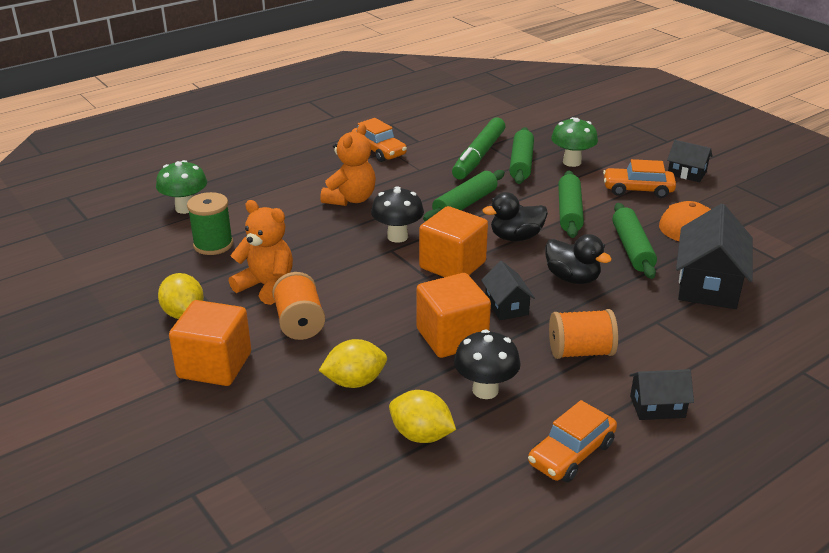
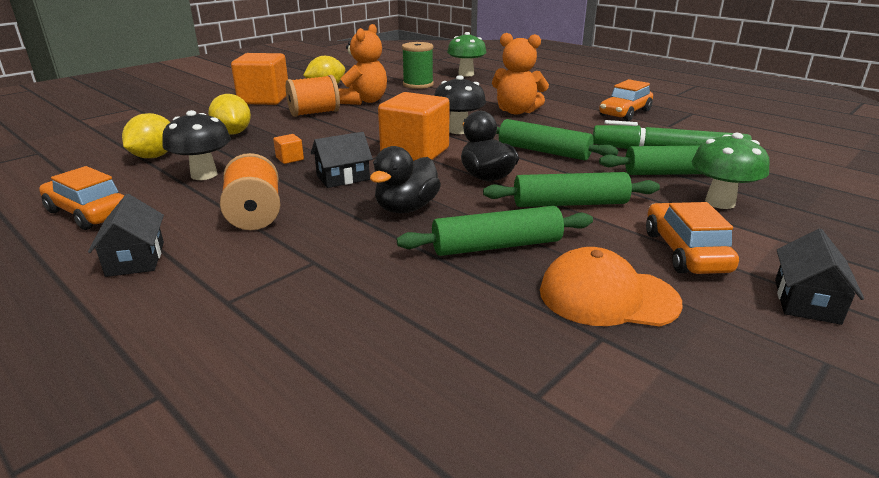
camera: 80 degrees right, 5 degrees down
(452, 337) = (290, 159): orange cube -> orange cube, size x0.40
(708, 284) = (415, 308): black house -> none

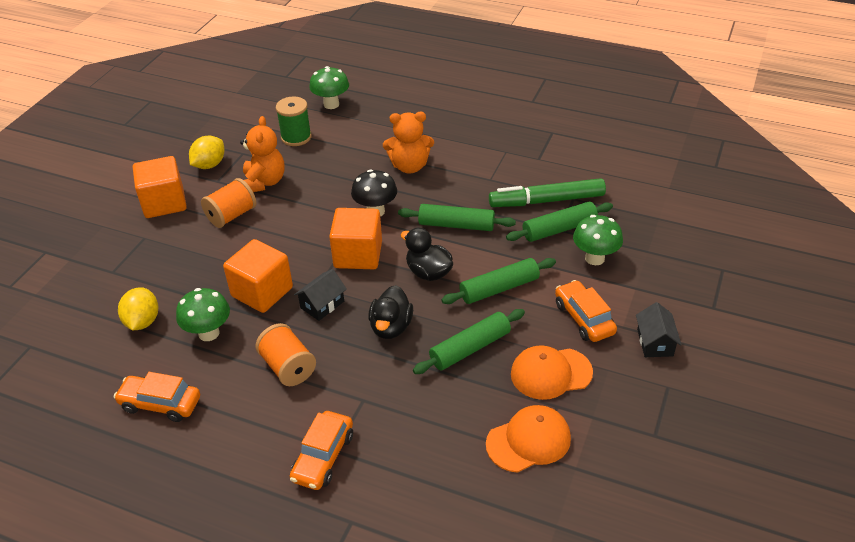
camera: 20 degrees left, 15 degrees up
(135, 259) = (242, 435): black house -> none
(204, 175) = (209, 333): black mushroom -> green mushroom
(233, 133) = (182, 268): yellow lemon -> none
(290, 159) = (262, 292): orange cube -> orange cube, size x2.49
(529, 370) = (528, 441): none -> orange cap
(625, 113) = (499, 146): orange car -> orange car (323, 457)

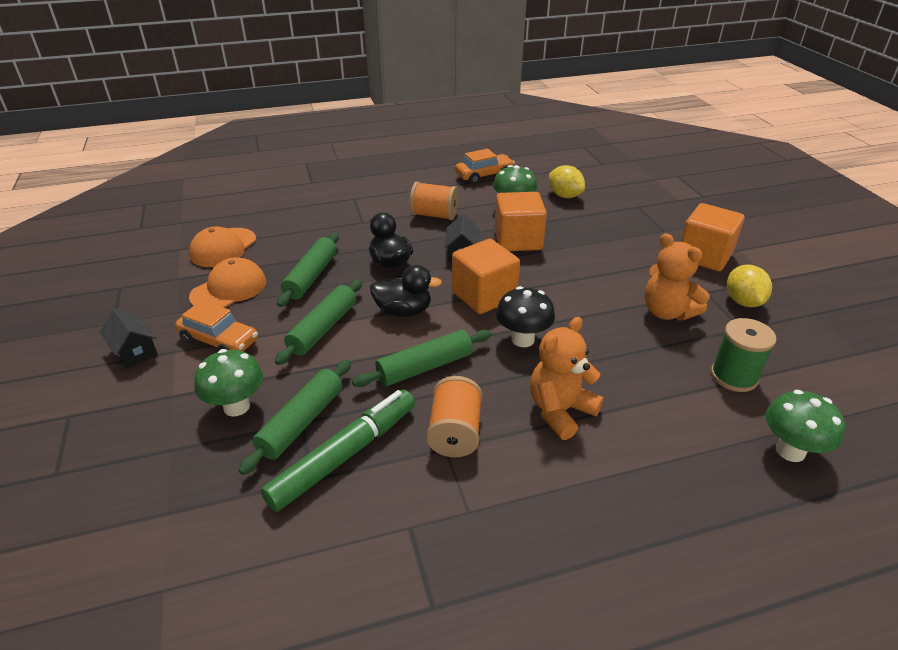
camera: 140 degrees right, 5 degrees down
(231, 215) = (636, 273): orange spool -> orange spool (455, 432)
(323, 457) = (357, 194): orange car -> none

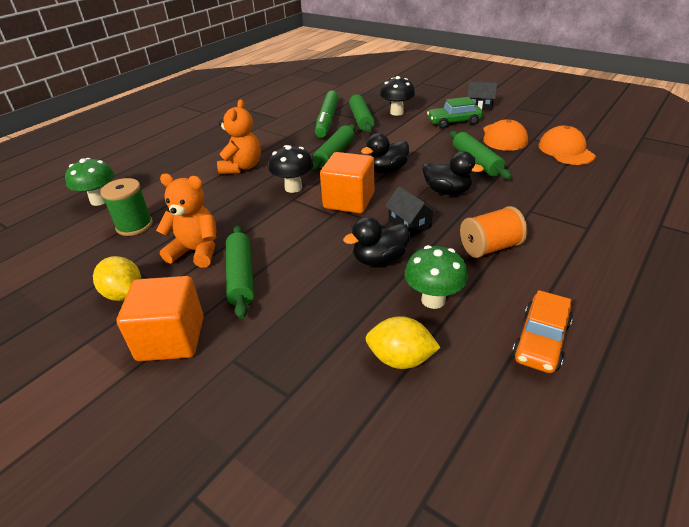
camera: 145 degrees right, 0 degrees up
(219, 340) = (454, 122): orange car -> green car
(236, 406) = (397, 112): green mushroom -> black mushroom
(323, 328) = (415, 145): green rolling pin -> green rolling pin (241, 276)
(455, 432) = (288, 141): orange spool -> none
(518, 240) = (379, 259): orange cube -> black duck

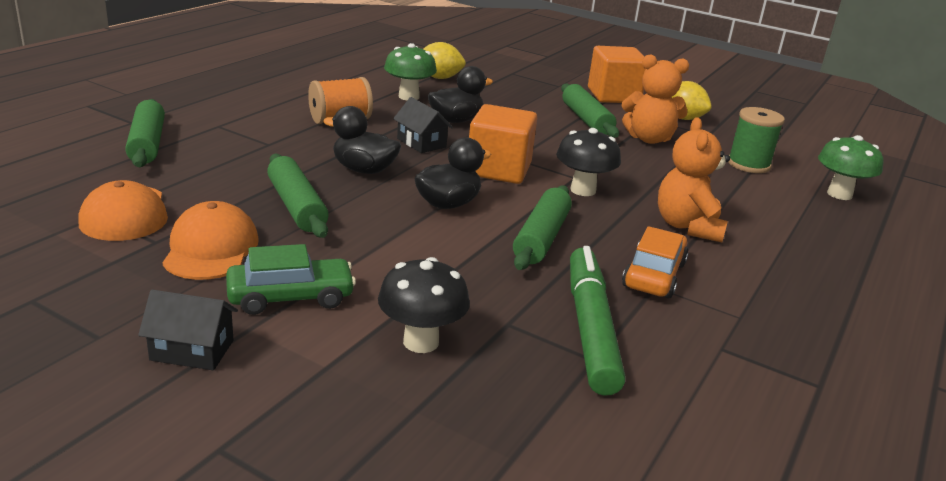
camera: 170 degrees right, 10 degrees down
(361, 119) = (509, 323): green rolling pin -> green rolling pin (147, 144)
(540, 341) = (334, 76): orange car -> orange car (653, 275)

